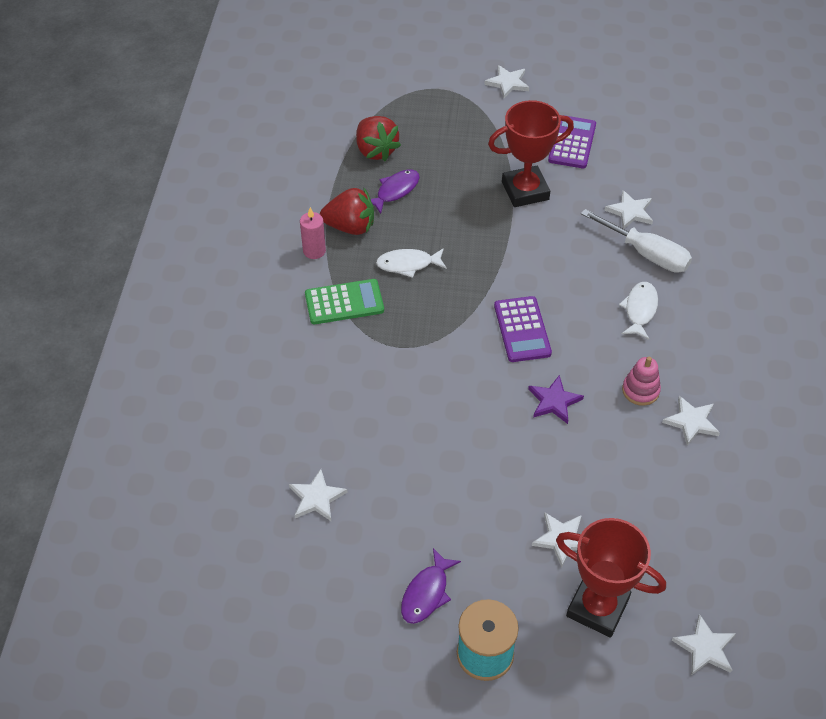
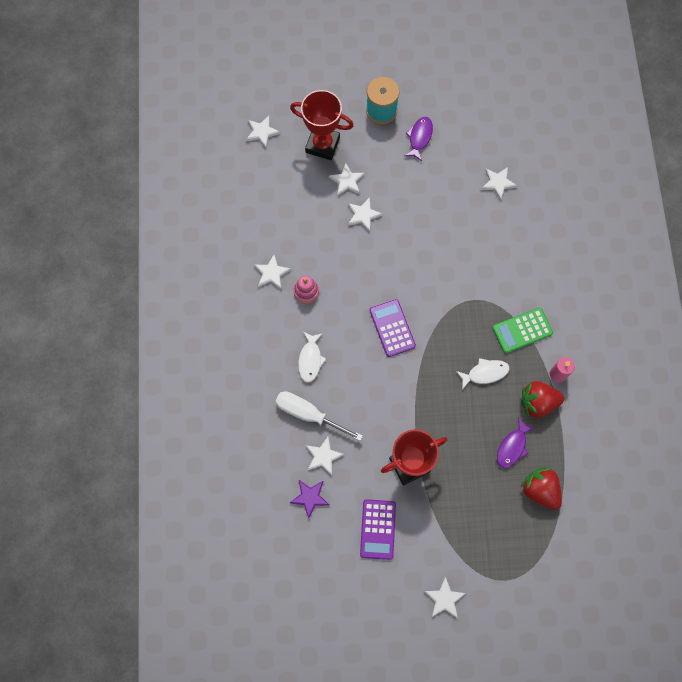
camera: 170 degrees right, 20 degrees up
(542, 482) = (363, 215): none -> white star
(554, 401) = (363, 274): purple star -> purple star (310, 497)

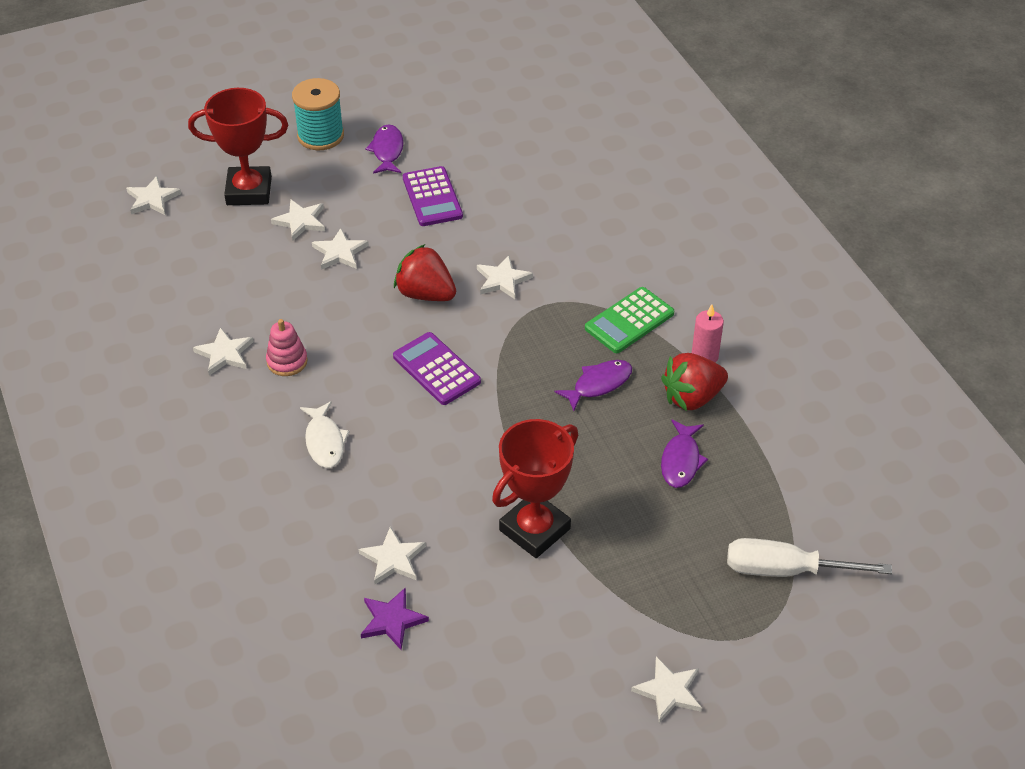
camera: 20 degrees left, 25 degrees down
(308, 414) = (348, 511): white screwdriver -> white screwdriver (785, 570)
(377, 529) = (520, 629): purple calculator -> purple calculator (432, 197)
(485, 373) = (599, 384): white fish -> purple fish
(498, 183) = (519, 171): white star -> white star (502, 280)
(540, 490) = (747, 502): red strawberry -> red strawberry (425, 294)

